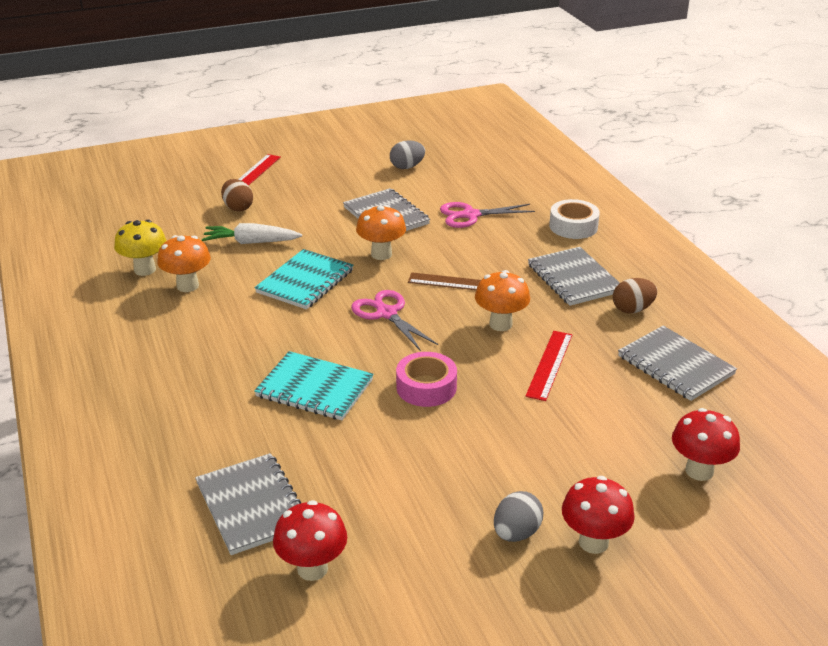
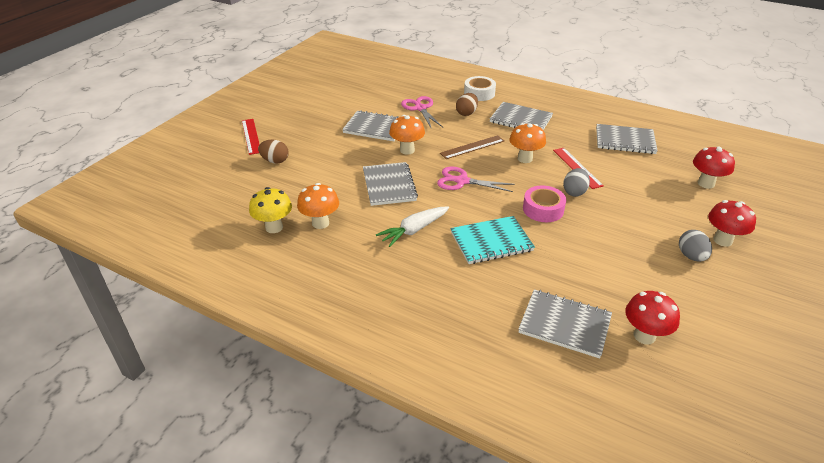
camera: 40 degrees left, 5 degrees up
(251, 242) = (318, 178): white carrot -> white carrot (414, 230)
(305, 281) = (389, 185): turquoise notebook -> grey notebook
(407, 167) = (342, 95): grey egg -> grey egg (574, 192)
(471, 215) = (420, 108): pink scissors -> pink scissors turned 120 degrees clockwise
(632, 309) = (568, 123): brown egg -> brown egg (466, 113)

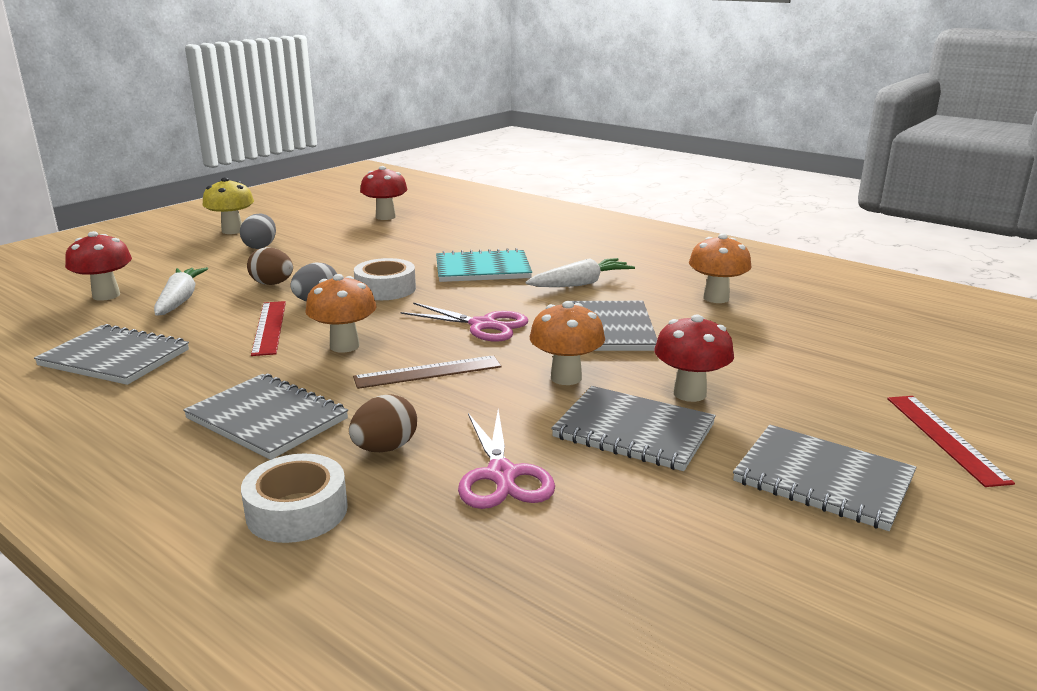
camera: 170 degrees left, 15 degrees down
(274, 227) = (784, 299): yellow mushroom -> yellow mushroom (232, 231)
(275, 161) = (844, 381): brown egg -> brown egg (272, 284)
(543, 209) = (385, 289): pink tape -> white tape
(564, 325) = (451, 224): grey notebook -> grey notebook (823, 479)
(656, 184) = (180, 300): none -> white carrot
(722, 240) = (201, 253): red mushroom -> red mushroom (689, 393)

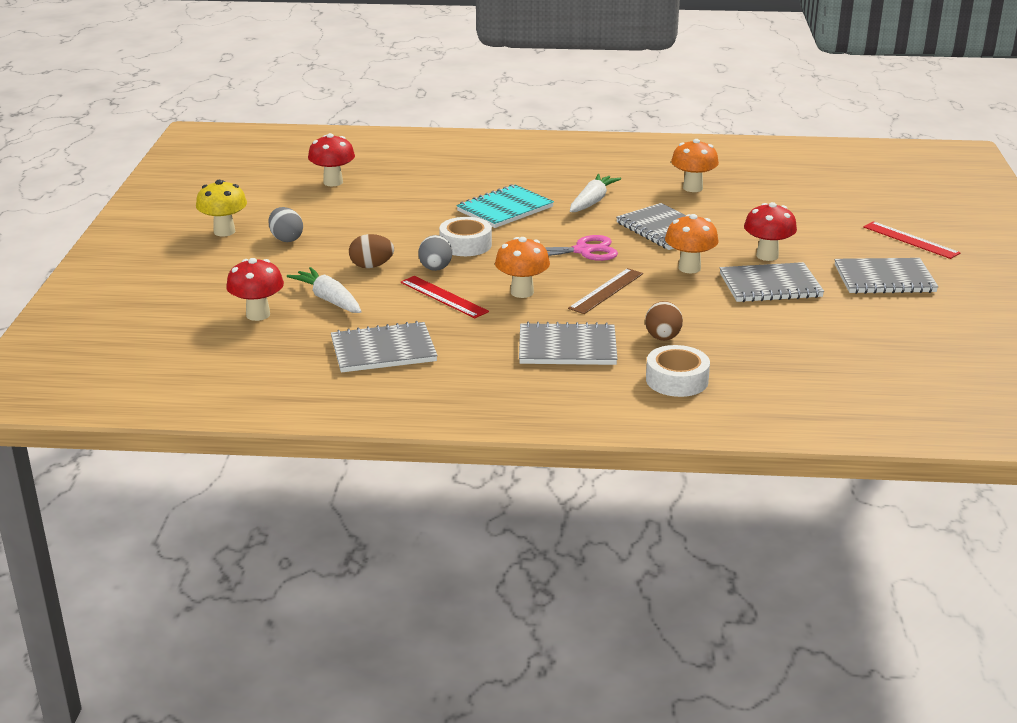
camera: 35 degrees left, 5 degrees up
(502, 475) = (743, 329): pink scissors -> none

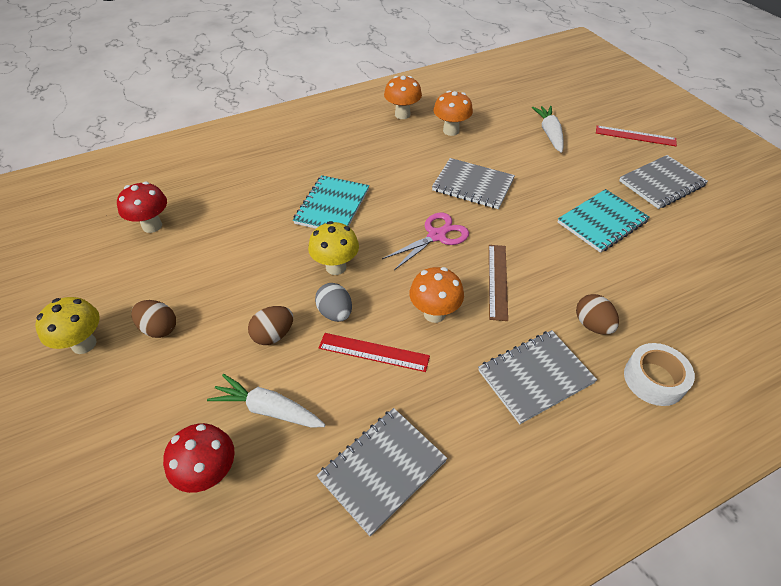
camera: 30 degrees left, 20 degrees up
(286, 239) = (159, 328): grey egg -> brown egg
(465, 245) = (336, 267): white tape -> yellow mushroom
(592, 201) = (393, 172): white carrot -> white carrot (549, 134)
(689, 268) = (531, 225): orange mushroom -> orange mushroom (402, 114)
(767, 256) = (568, 188): red mushroom -> none
(770, 285) = (602, 222): grey notebook -> turquoise notebook

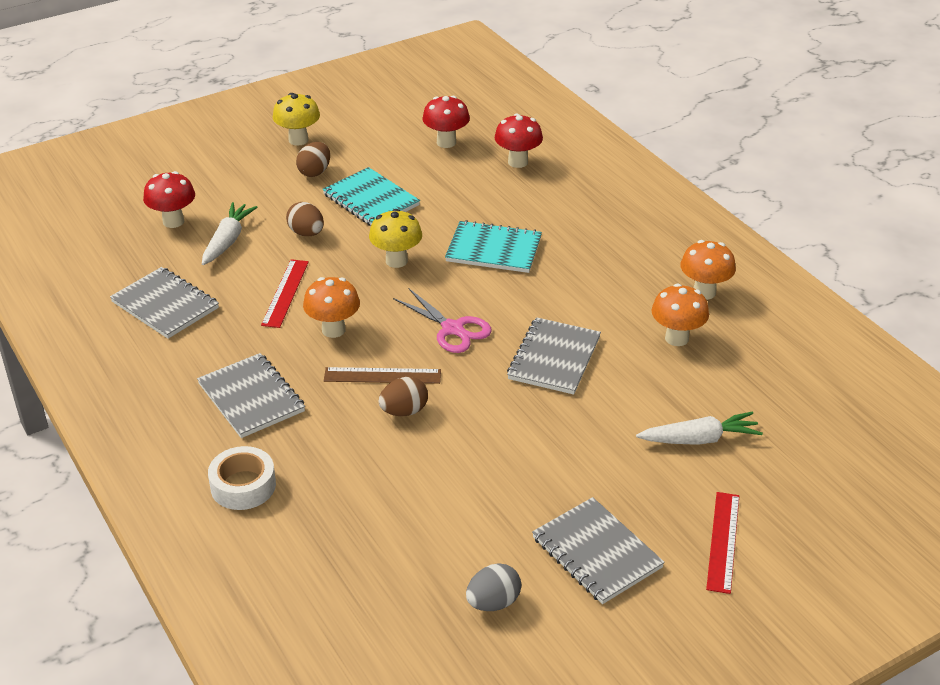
camera: 85 degrees right, 10 degrees down
(207, 184) = (518, 162): none -> red mushroom
(335, 313) = (333, 266): grey egg -> grey egg (493, 602)
(592, 325) = (318, 446): brown egg -> brown egg (404, 411)
(602, 222) = (497, 474): turquoise notebook -> turquoise notebook (371, 200)

